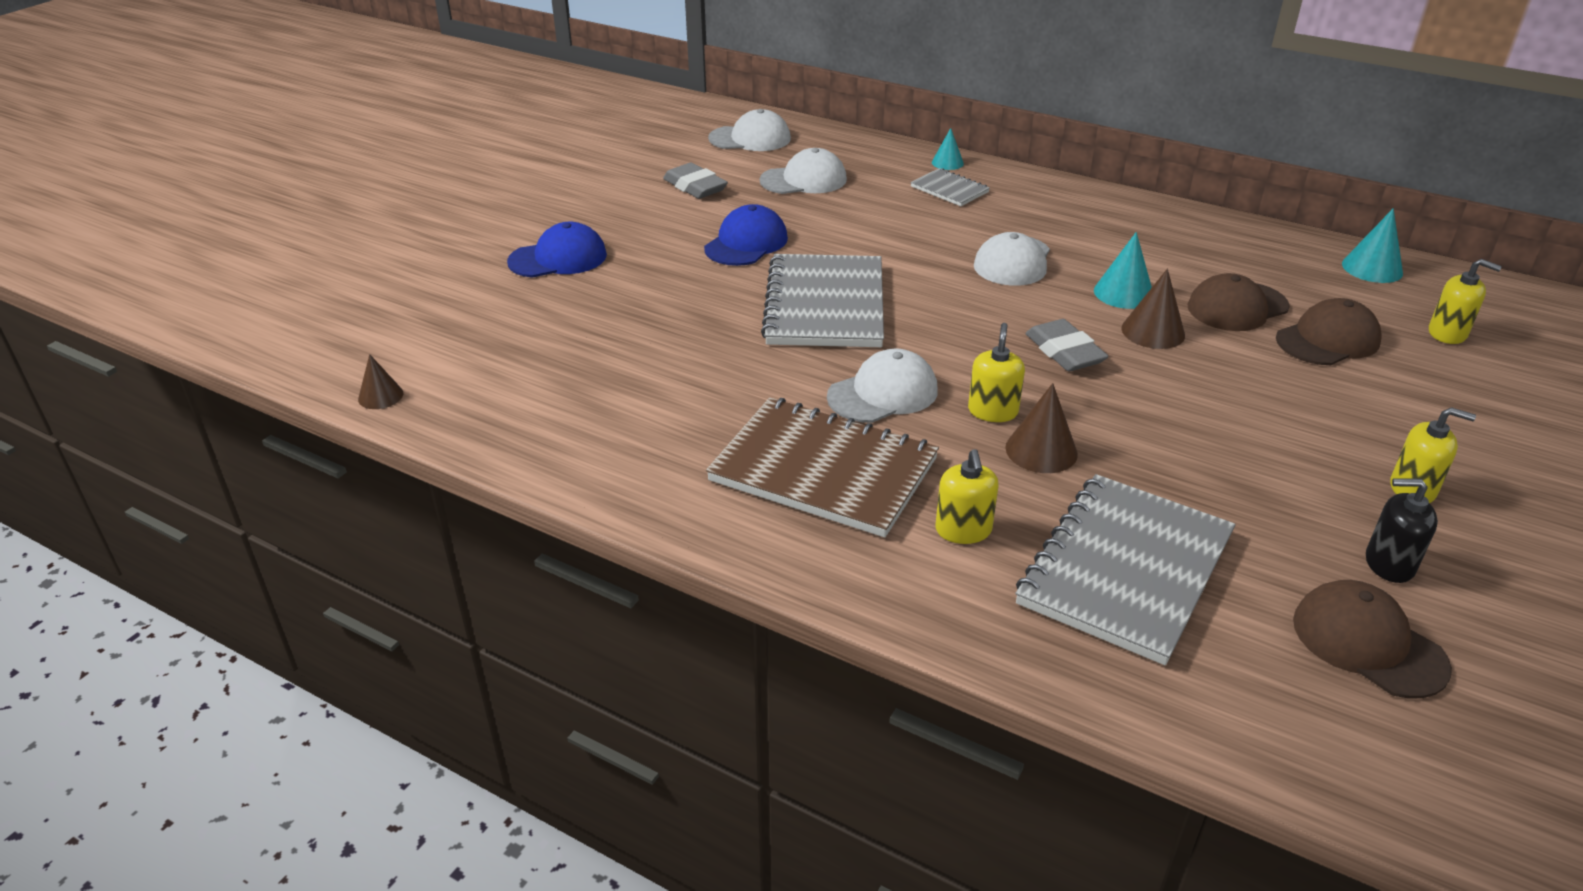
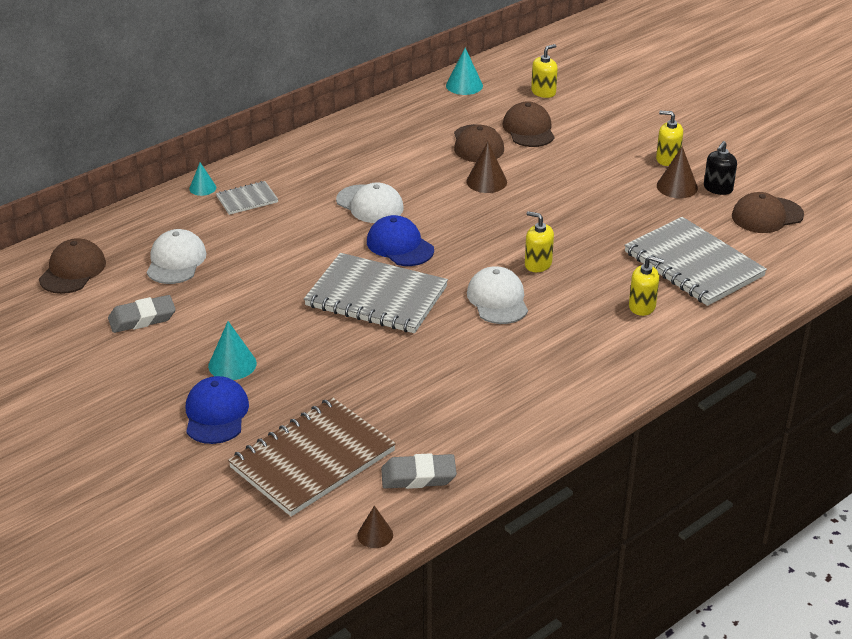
camera: 70 degrees left, 0 degrees up
(746, 243) = (261, 312): blue cap -> blue cap (400, 246)
(750, 138) = (72, 270): white cap -> brown cap
(823, 470) = (566, 342): brown notebook -> brown notebook (312, 459)
(1041, 450) = (584, 259): brown cone -> brown cone (677, 187)
(1064, 352) = (490, 219): grey eraser -> grey eraser (418, 476)
(1123, 293) = (437, 176): turquoise cone -> turquoise cone (232, 364)
(1412, 489) = (667, 159): yellow soap dispenser -> yellow soap dispenser turned 105 degrees counterclockwise

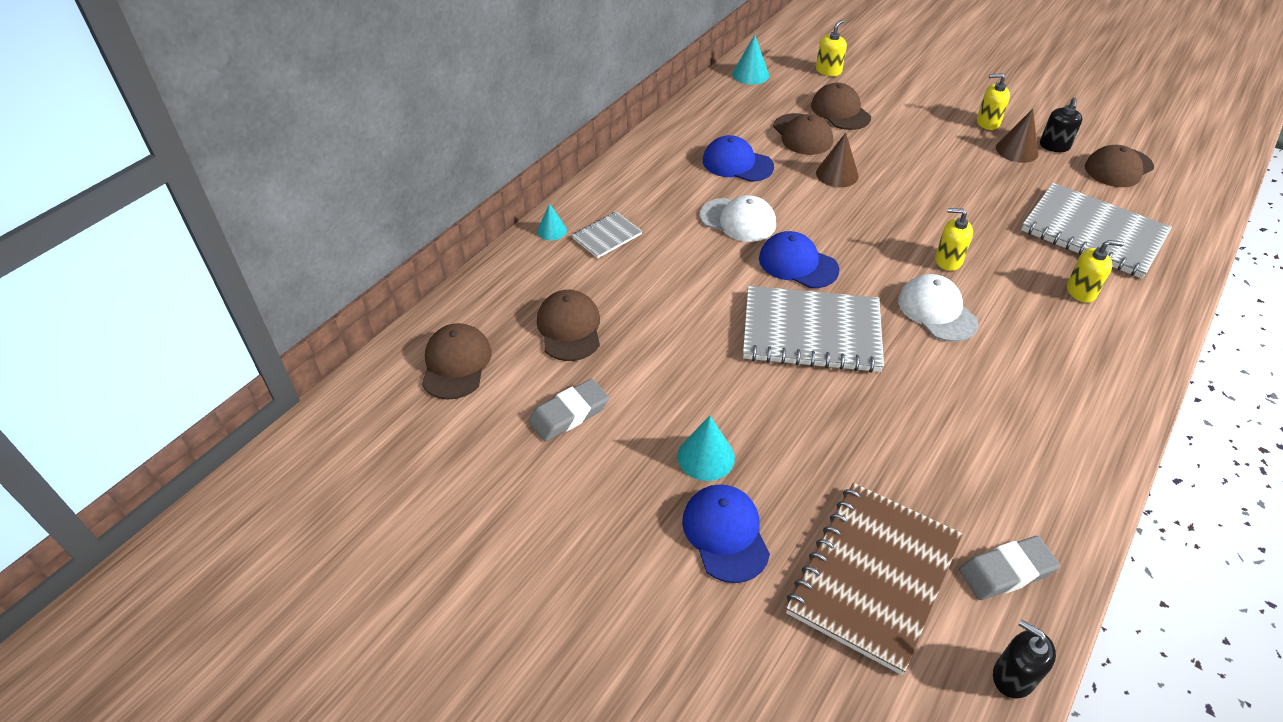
camera: 15 degrees left, 10 degrees up
(176, 261) = (569, 328): white cap -> brown cap
(375, 535) = (1013, 676): brown cone -> black soap dispenser
(399, 159) = (737, 164): none -> blue cap

